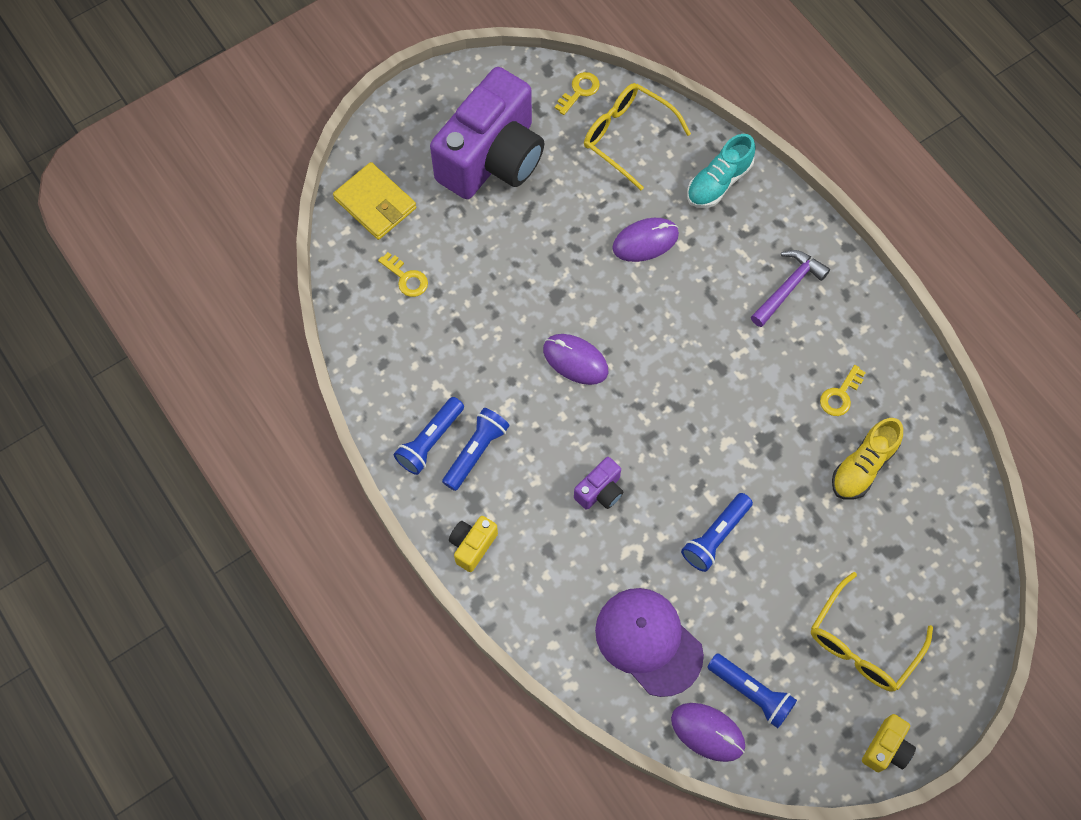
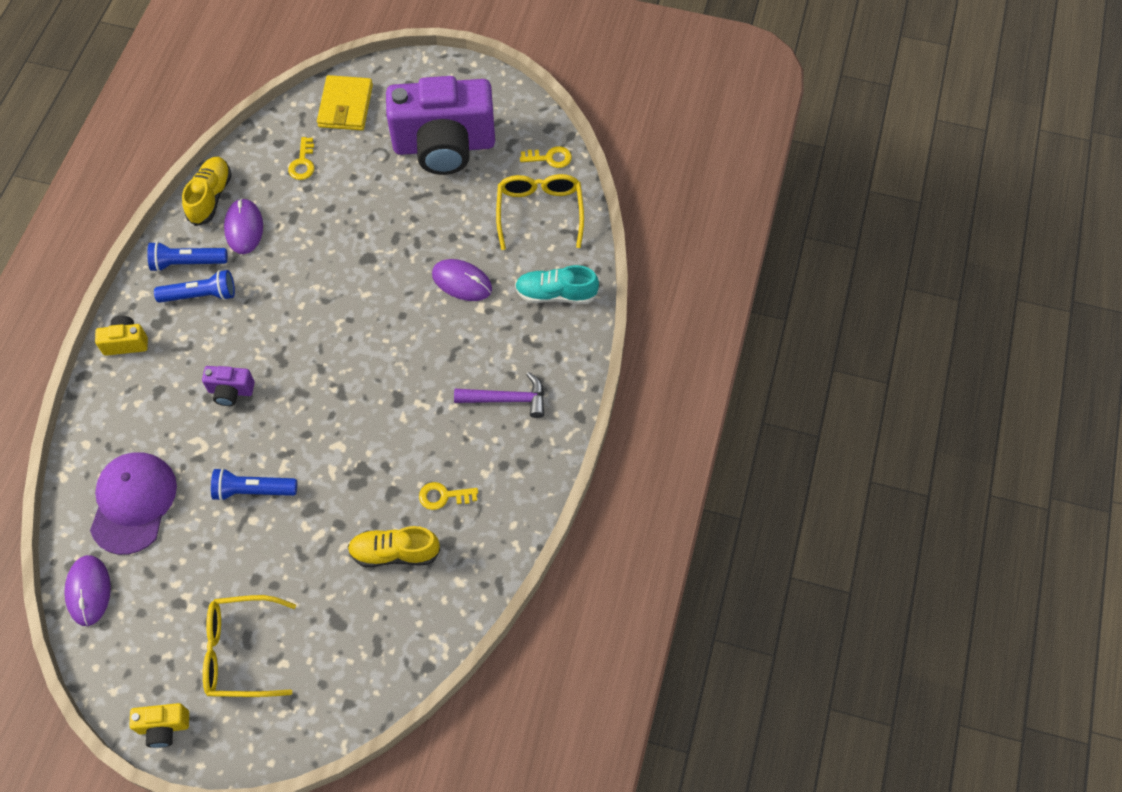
camera: 50 degrees right, 5 degrees down
(374, 376) = (210, 197): none -> yellow shoe
(575, 360) = (324, 305): purple mouse -> purple mouse (244, 228)
(751, 692) = (142, 599): blue flashlight -> none

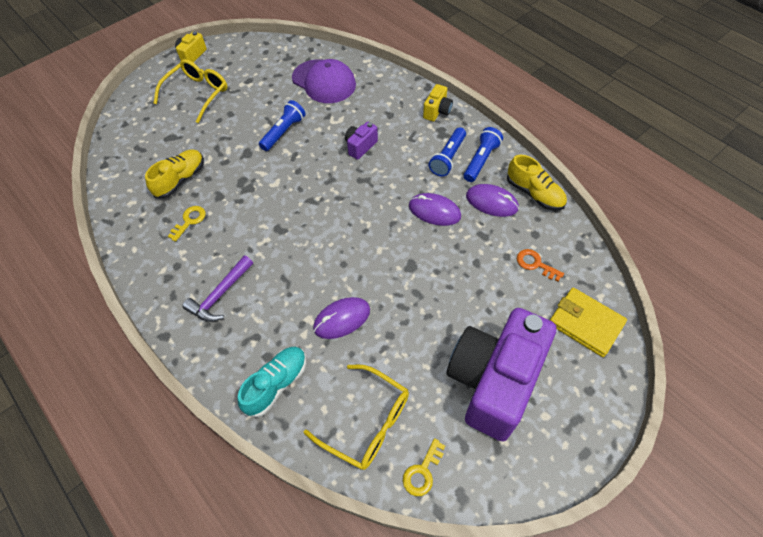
camera: 125 degrees right, 5 degrees down
(88, 591) = (289, 51): purple mouse -> purple mouse (434, 211)
(303, 163) = (535, 264): yellow key -> orange key

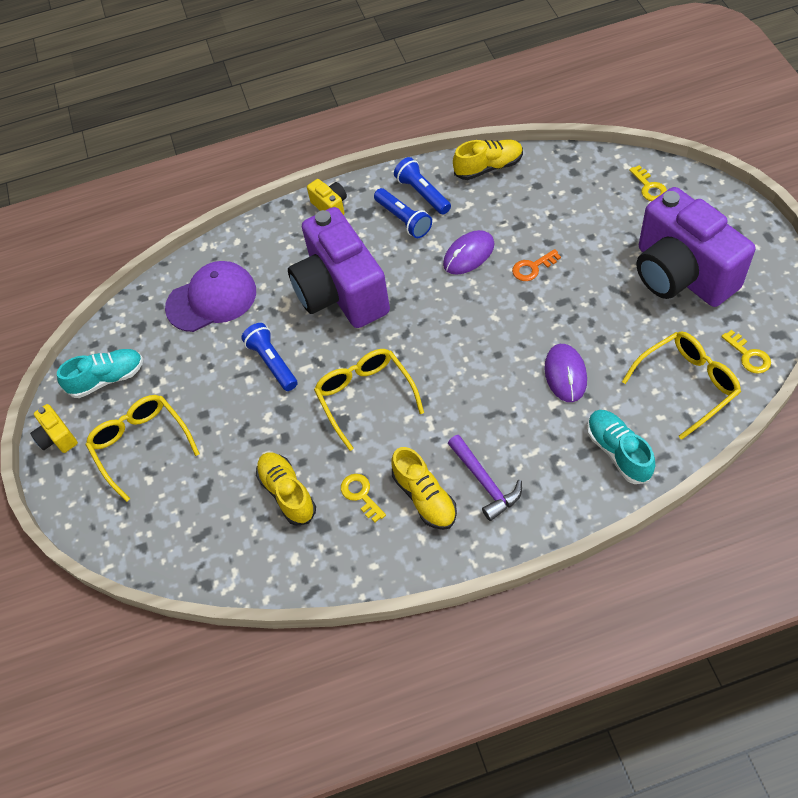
camera: 60 degrees left, 0 degrees up
(197, 260) = (424, 497): none -> yellow shoe
(241, 59) = (107, 379): none -> turquoise shoe
(272, 194) = (365, 397): none -> yellow glasses
(360, 146) = (341, 292): purple camera -> purple camera, size x2.49
(491, 202) = (481, 204): purple mouse -> none
(535, 264) = (571, 198): orange key -> orange key (532, 268)
(585, 323) = (649, 187): yellow wallet -> yellow key

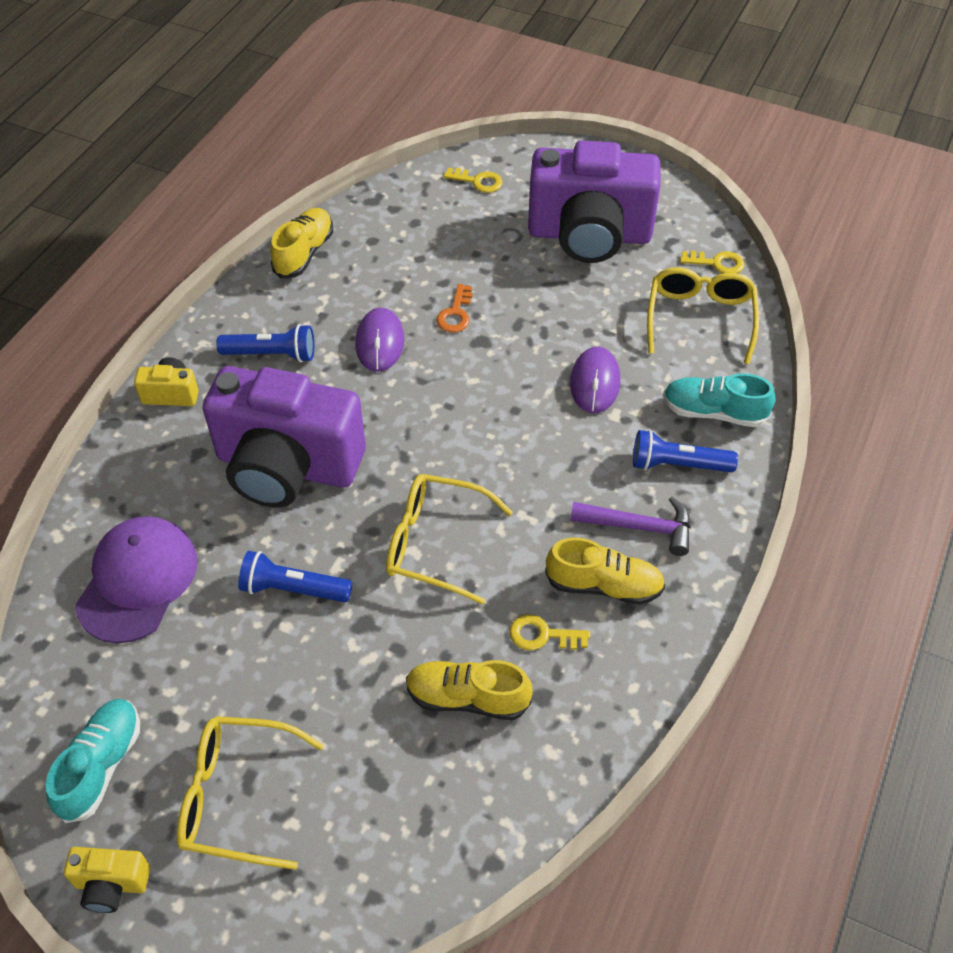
camera: 55 degrees left, 5 degrees down
(422, 193) = (263, 318): blue flashlight -> blue flashlight (678, 465)
(565, 374) = (595, 382): purple mouse -> purple mouse turned 60 degrees clockwise

